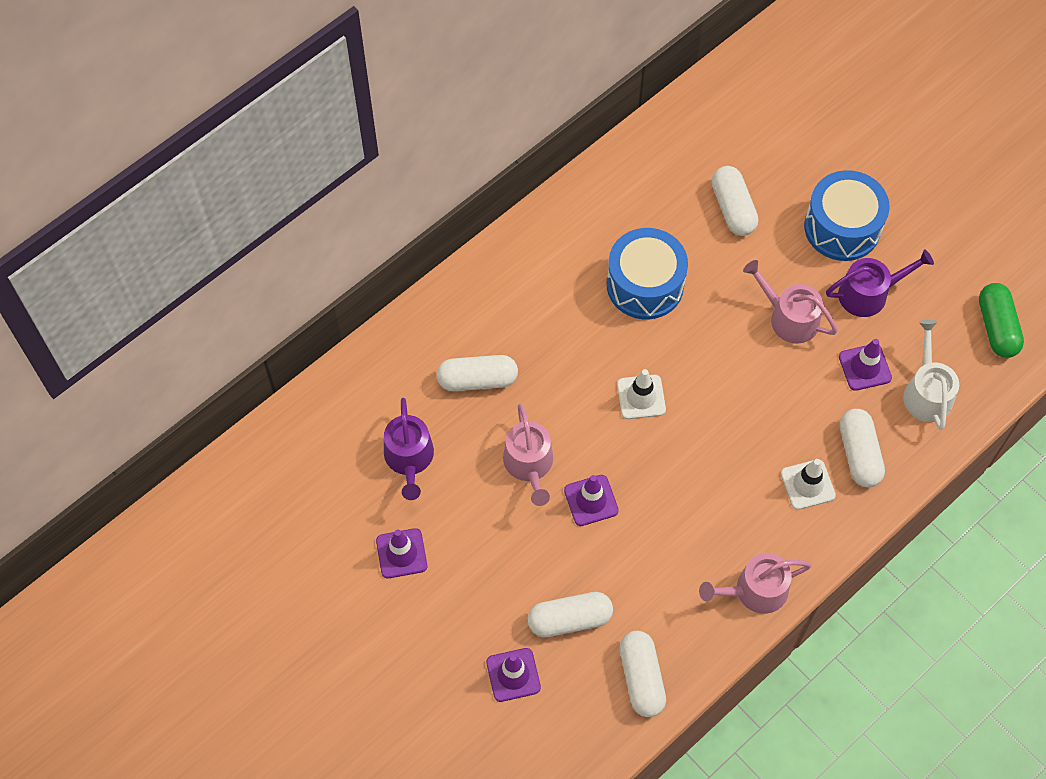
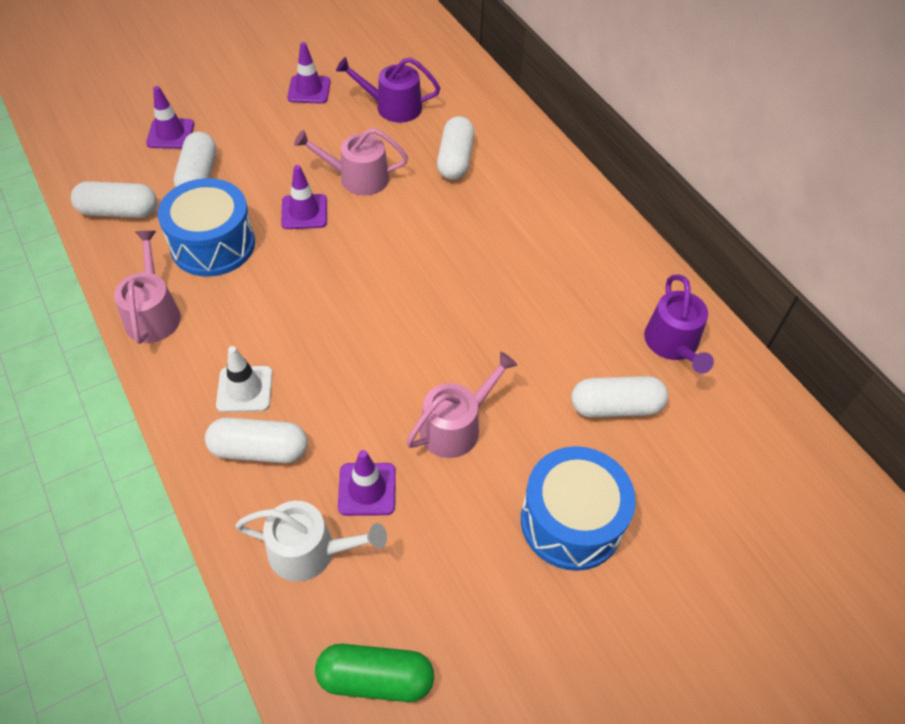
camera: 100 degrees right, 10 degrees down
(641, 397) = (398, 271): white traffic cone -> none
(645, 285) = (529, 302): blue drum -> blue drum (213, 244)
(869, 293) = (467, 525): purple watering can -> purple watering can (673, 344)

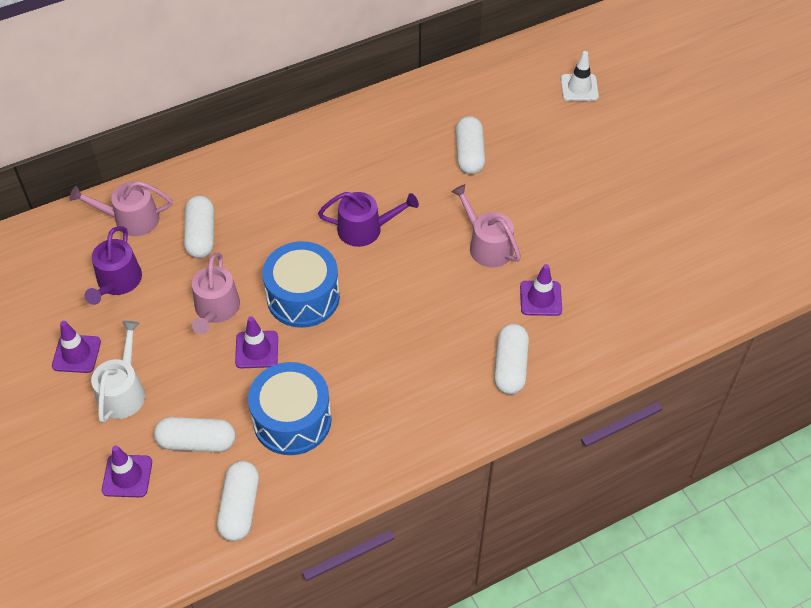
camera: 85 degrees left, 0 degrees up
(153, 313) = (373, 458): pink watering can -> pink watering can (131, 219)
(244, 389) = (454, 381): white traffic cone -> white traffic cone (579, 88)
(310, 551) = (590, 330): white watering can -> white watering can (123, 391)
(375, 678) = (672, 292): green capsule -> none
(455, 159) = (201, 235): white capsule -> white capsule turned 75 degrees clockwise
(571, 521) = (559, 187): blue drum -> blue drum (303, 297)
(673, 344) = (415, 116): purple watering can -> purple watering can (365, 229)

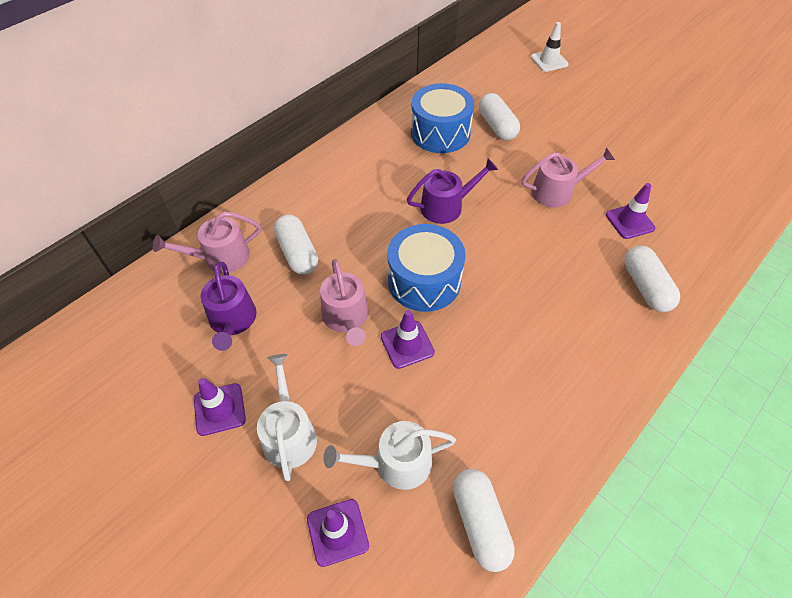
camera: 20 degrees left, 0 degrees up
(197, 442) = (395, 463): white capsule -> white watering can
(292, 420) = (480, 404): blue drum -> blue drum (440, 133)
(487, 245) = (557, 191): pink watering can -> pink watering can turned 135 degrees clockwise

